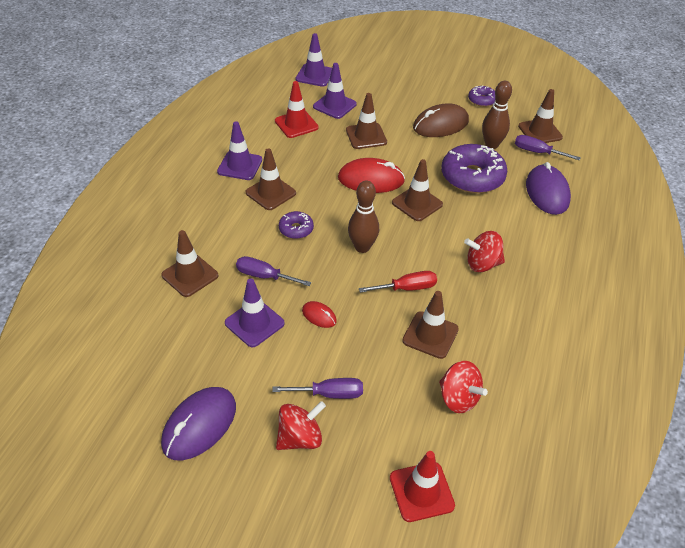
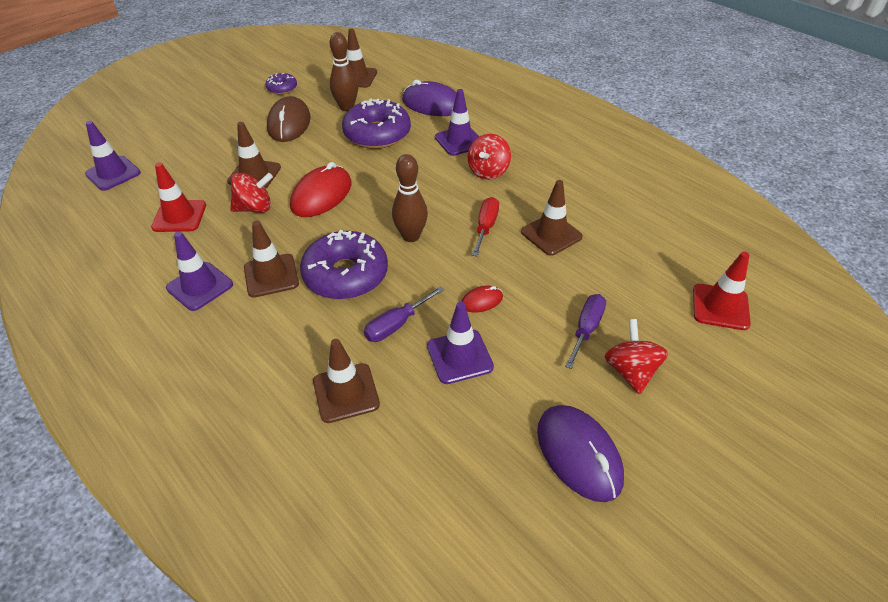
camera: 60 degrees left, 0 degrees up
(296, 229) = (346, 275): purple donut -> purple donut, size x2.01
(334, 105) = (181, 178): purple traffic cone -> purple traffic cone (459, 141)
(417, 203) = (382, 179): brown traffic cone -> none
(458, 398) = (630, 245): red spinning top -> red spinning top (255, 208)
(537, 152) = (380, 89): purple screwdriver -> none

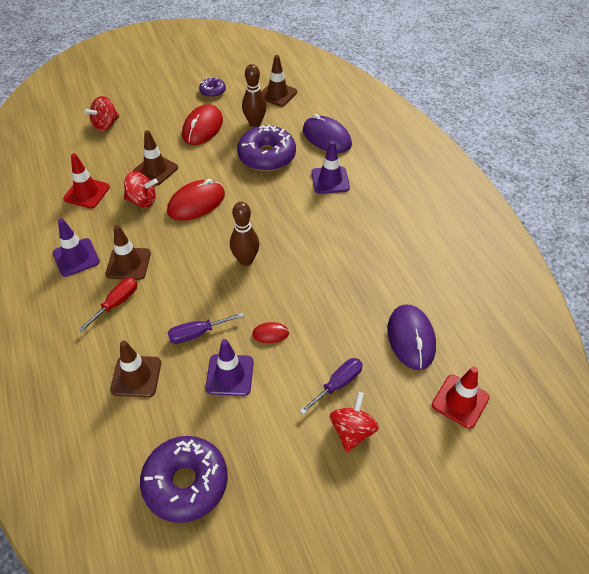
camera: 20 degrees right, 5 degrees up
(113, 173) = (56, 141): purple traffic cone -> none
(289, 123) = (202, 128): brown mouse -> red mouse
(346, 275) = (181, 279): purple donut -> purple donut (186, 483)
(486, 227) = (308, 269): red screwdriver -> red screwdriver (116, 303)
(488, 171) = (338, 217): red spinning top -> red spinning top (105, 125)
(551, 234) = (357, 291): brown traffic cone -> none
(578, 454) = (274, 482): purple mouse -> purple mouse (411, 338)

